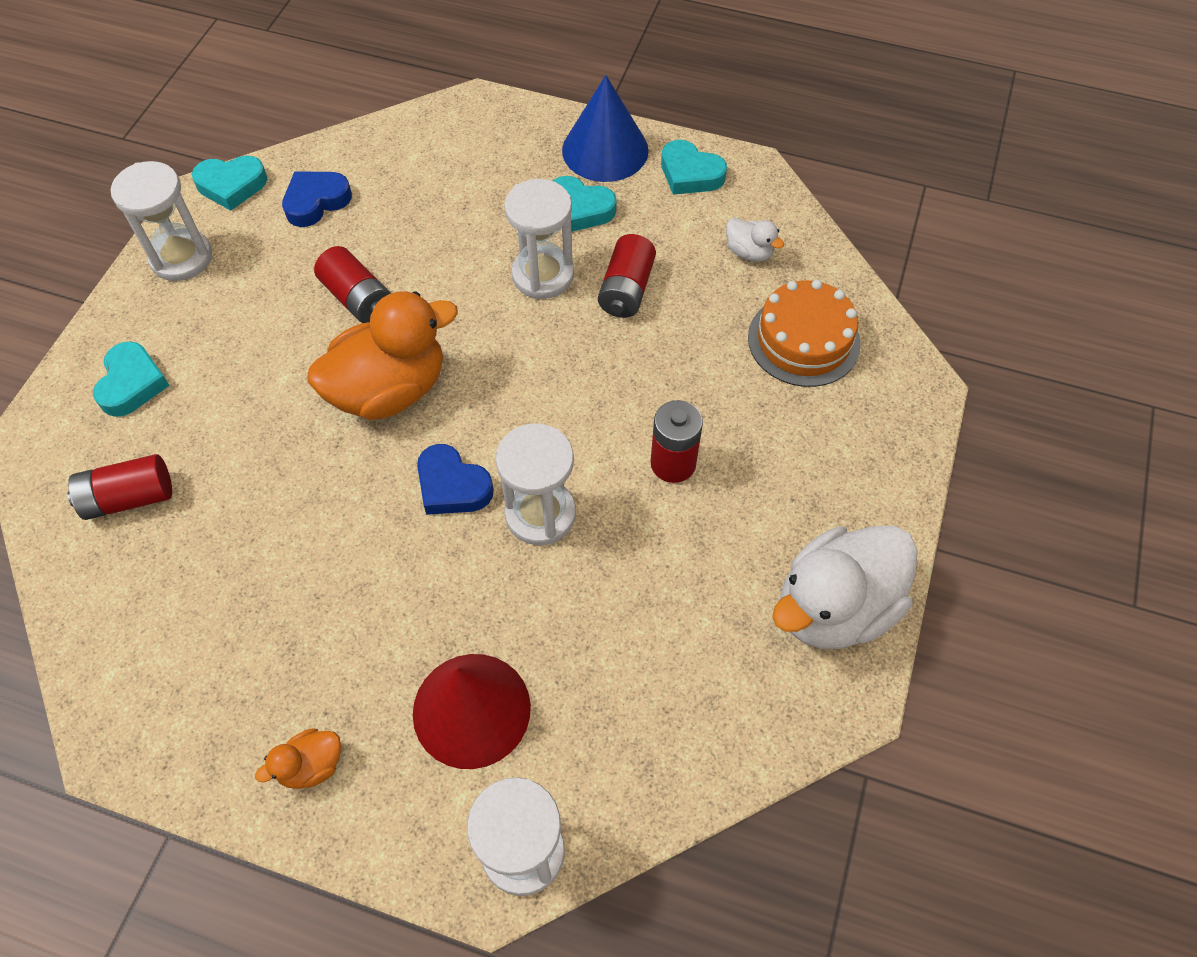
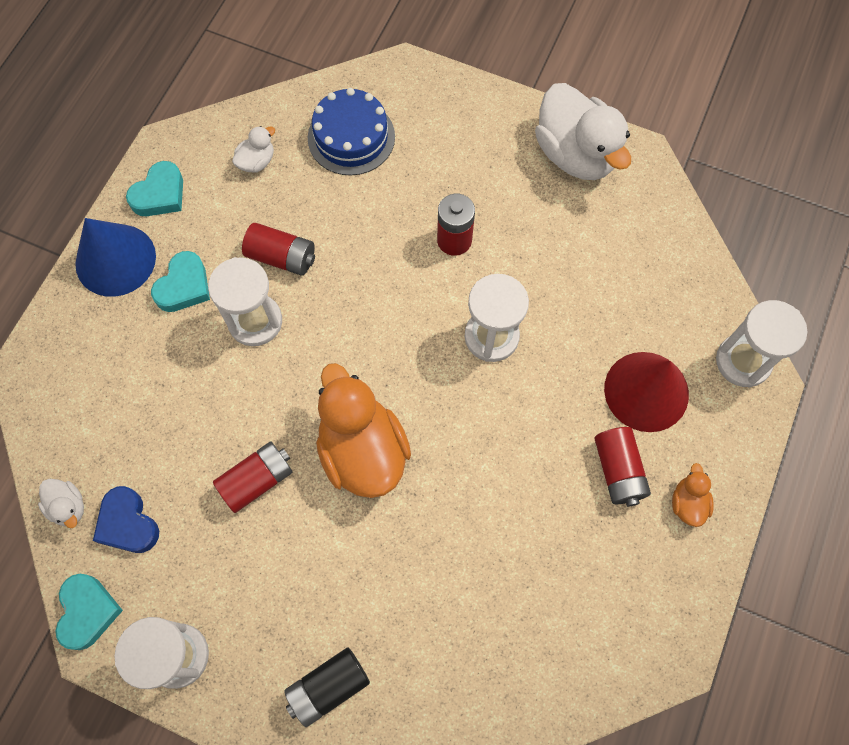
camera: 85 degrees left, 10 degrees up
(129, 498) = (453, 673): red battery -> red battery (618, 470)
(132, 384) = (328, 687): turquoise heart -> black battery
(311, 766) = (687, 503): orange duck -> orange duck turned 150 degrees counterclockwise
(335, 156) = (68, 507): none -> white duck
(452, 486) = (461, 401): blue heart -> none
(803, 340) = (351, 137): orange cake -> blue cake

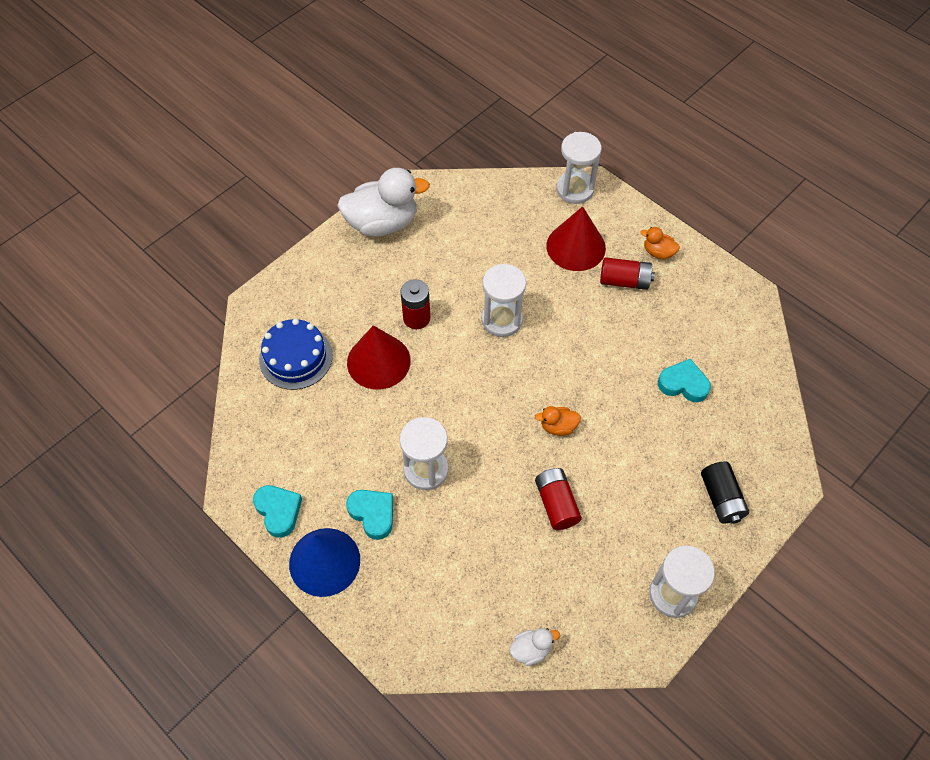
camera: 70 degrees left, 10 degrees down
(88, 612) = (621, 653): turquoise heart -> turquoise heart (683, 384)
(128, 523) = (560, 606): blue heart -> none
(257, 161) = (284, 430): white duck -> none
(282, 257) = (378, 436): red battery -> none
(362, 451) = (558, 427): orange duck -> orange duck, size x0.45
(378, 221) = (378, 361): none -> red cone

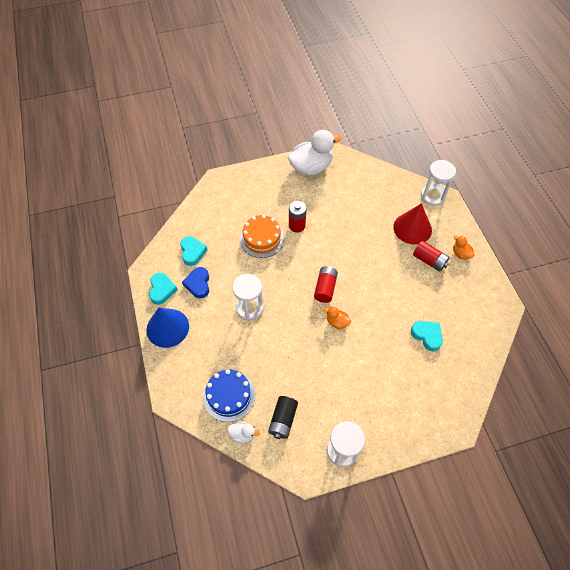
camera: 30 degrees right, 0 degrees up
(296, 357) = (221, 216): blue cake -> blue cake (229, 396)
(328, 474) = (198, 284): none -> blue heart
(373, 514) = (207, 316): turquoise heart -> turquoise heart (192, 252)
(378, 361) = (262, 239): red cone -> orange cake
(382, 223) = (311, 167): white duck -> white duck turned 45 degrees counterclockwise
(502, 320) = (343, 249): white hourglass -> none
(556, 504) = (308, 363): red battery -> red battery (325, 288)
(721, 498) = (407, 413): black battery -> black battery (283, 420)

